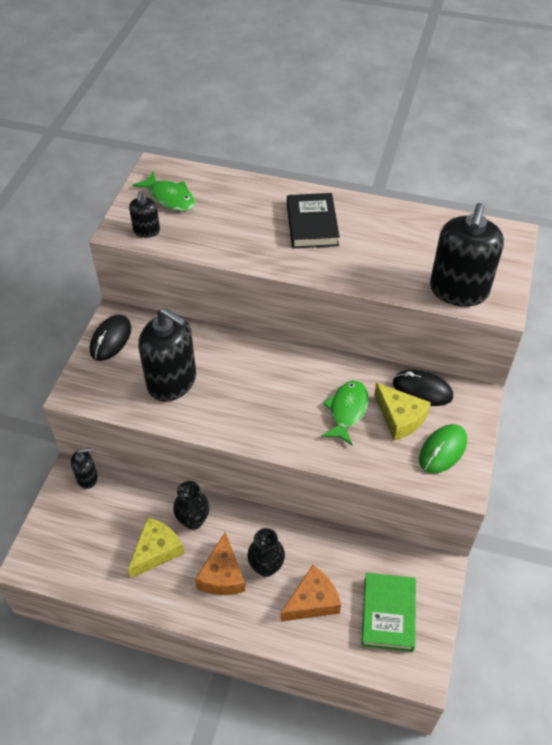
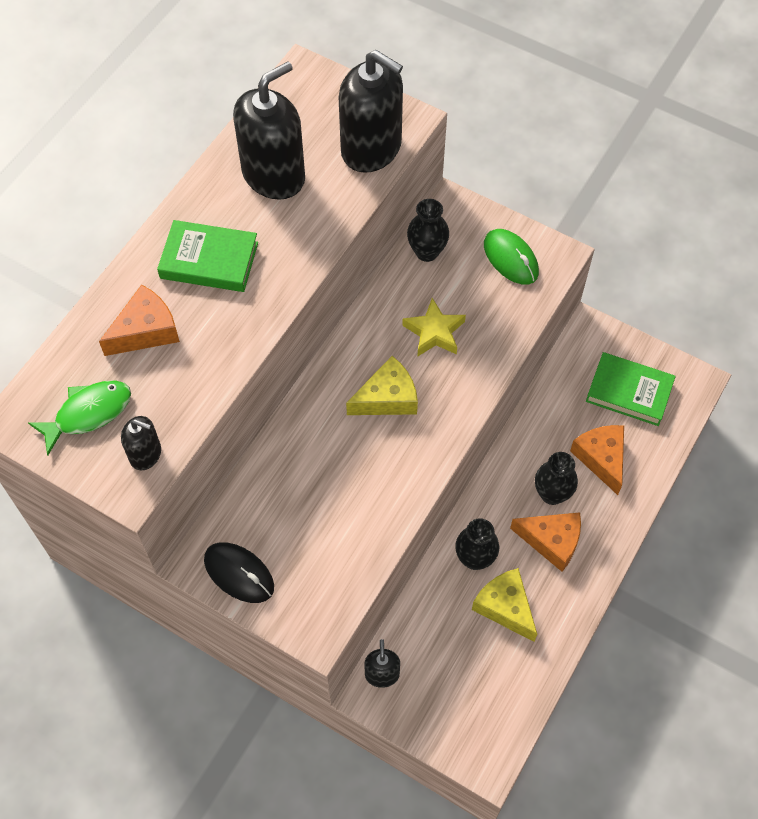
camera: 75 degrees left, 10 degrees up
(172, 381) = (334, 509): black soap dispenser -> black soap dispenser (274, 175)
(242, 208) = (146, 330): none -> orange cheese
(312, 224) = (209, 260): black book -> green book
(347, 411) = (434, 332): green fish -> yellow star
(400, 418) = (458, 284): yellow cheese -> yellow cheese (387, 398)
(422, 390) = (427, 252): black mouse -> black vase

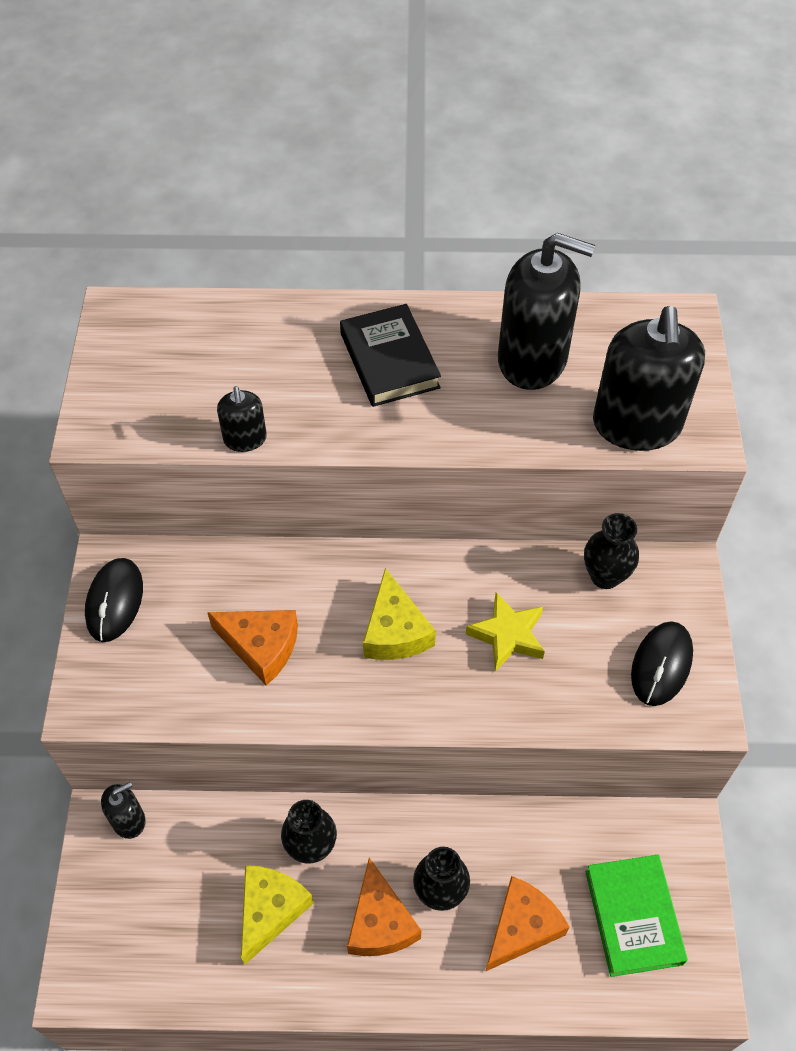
camera: 60 degrees right, 5 degrees down
(88, 414) = (155, 359): green fish -> none
(145, 454) = (136, 424): black soap dispenser -> black soap dispenser (245, 439)
(146, 330) = (274, 353): orange cheese -> orange cheese (261, 647)
(209, 260) = (389, 360): green book -> black book
(387, 398) = (395, 631): yellow cheese -> yellow cheese turned 45 degrees clockwise
(510, 259) = (661, 665): green mouse -> black mouse

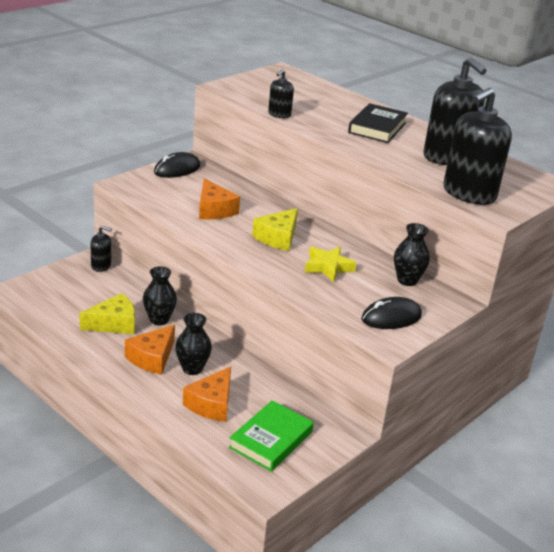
camera: 40 degrees right, 25 degrees down
(522, 927) = (211, 404): orange cheese -> orange cheese turned 120 degrees clockwise

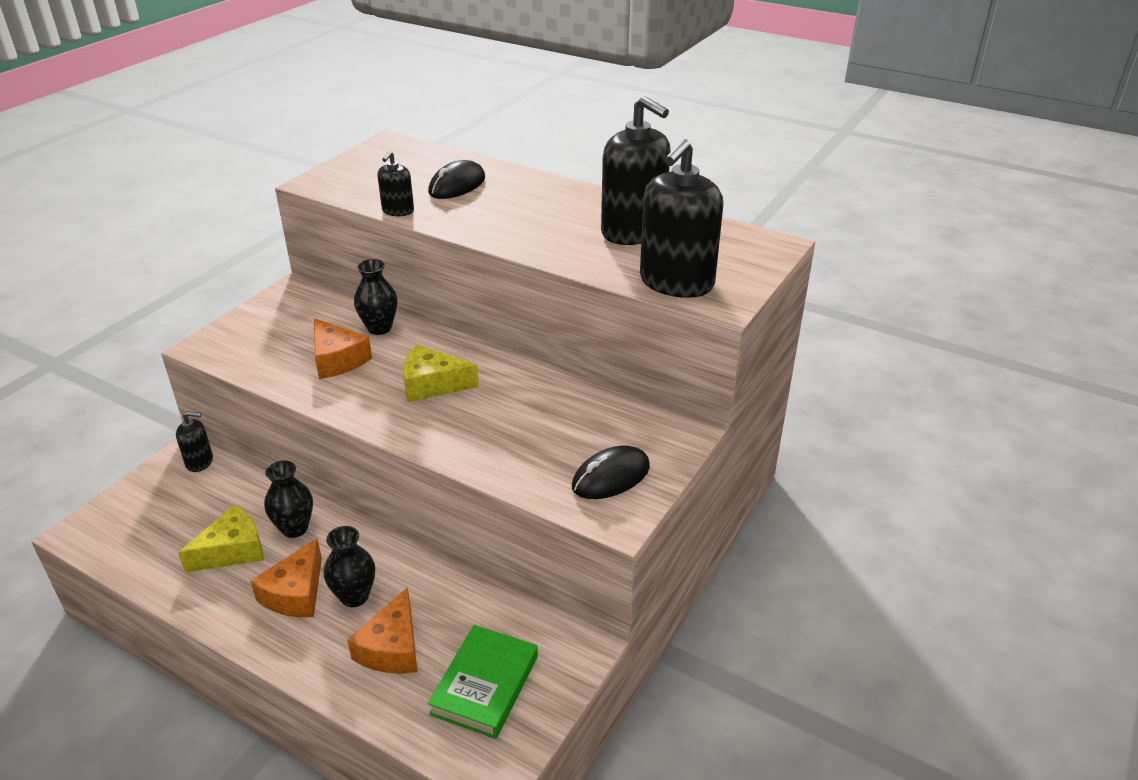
camera: 10 degrees left, 5 degrees up
(177, 169) = (275, 307): black mouse -> black mouse (457, 185)
(278, 238) = (432, 384): yellow cheese -> yellow cheese turned 75 degrees clockwise
(328, 267) = (509, 416): yellow star -> none
(377, 127) = (532, 205): black book -> none
(407, 280) = (617, 412): black vase -> black vase (379, 328)

